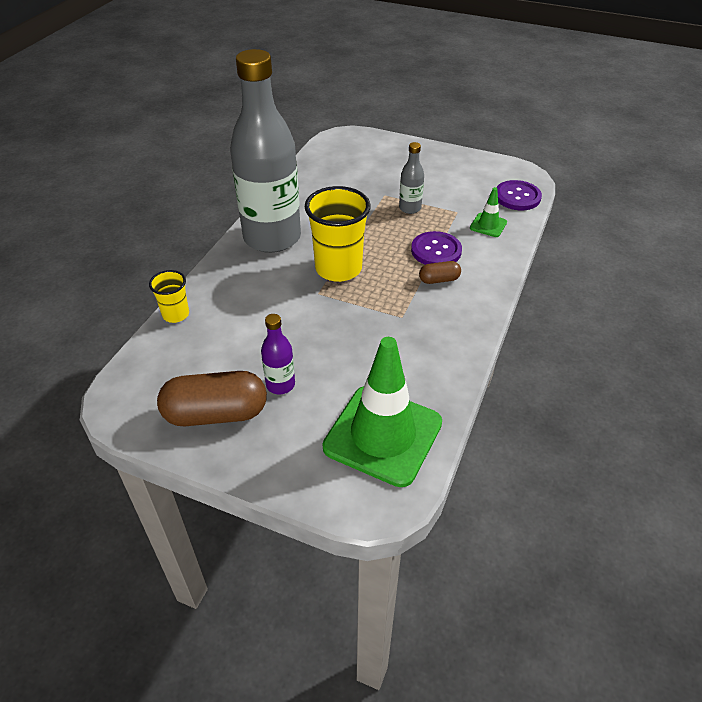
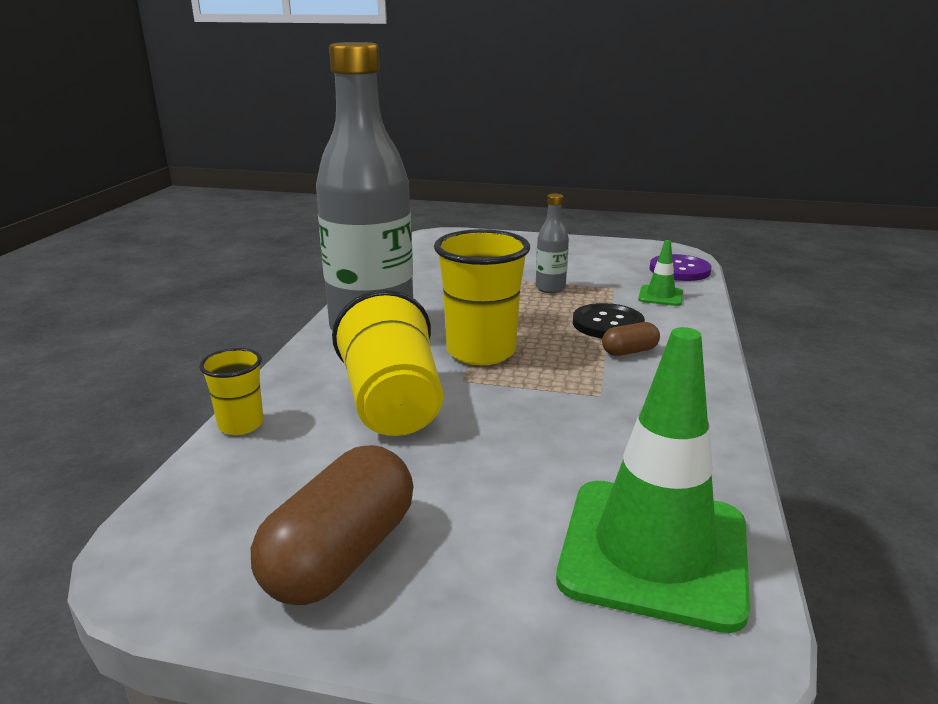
camera: 10 degrees left, 20 degrees down
(216, 414) = (341, 555): brown capsule -> brown capsule turned 45 degrees counterclockwise
(269, 308) = (392, 404): none -> yellow cup
(280, 384) = (445, 499): purple bottle -> none
(436, 251) = (607, 324): purple button -> black button

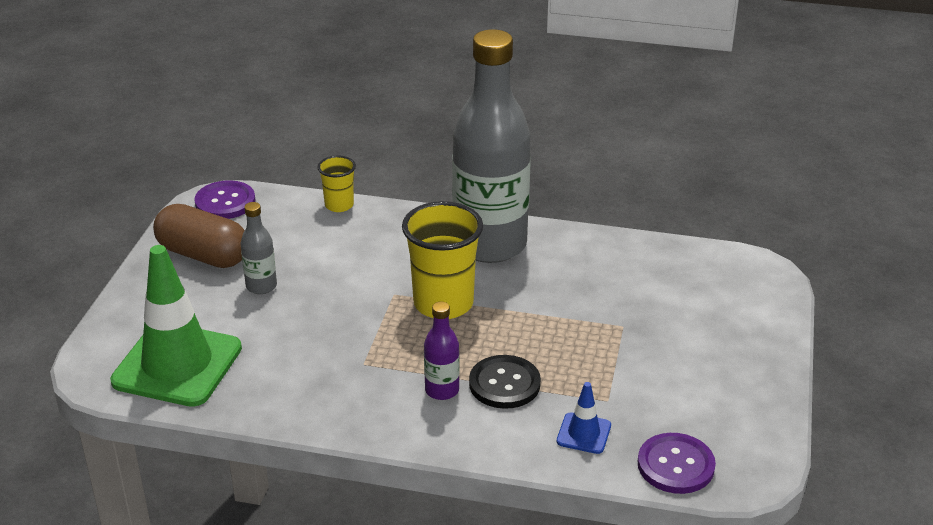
camera: 90 degrees right, 10 degrees up
(168, 545) = (225, 202): none -> purple button
(392, 404) = (359, 262): yellow cup -> none
(550, 288) = (598, 352): grey bottle -> grey bottle (261, 286)
(629, 351) = (442, 390): brown capsule -> purple bottle
(660, 296) = (583, 433): green traffic cone -> blue traffic cone

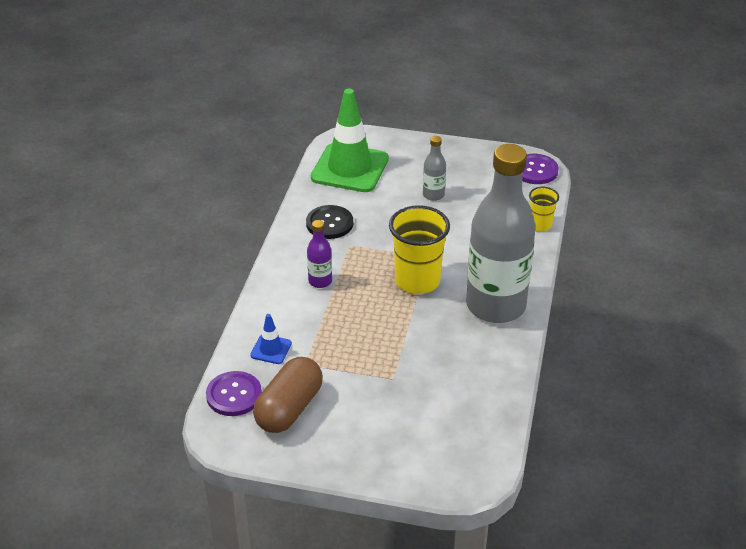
camera: 90 degrees right, 5 degrees up
(203, 255) = (467, 167): brown capsule -> brown capsule (289, 408)
(504, 384) = (325, 311): black button -> black button (329, 223)

